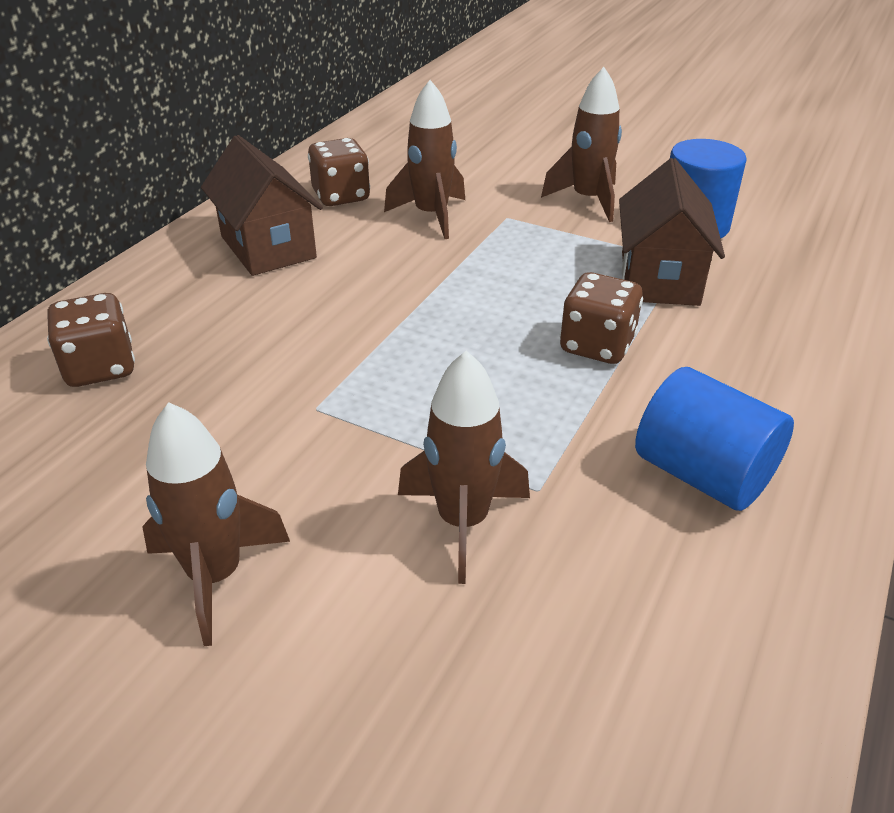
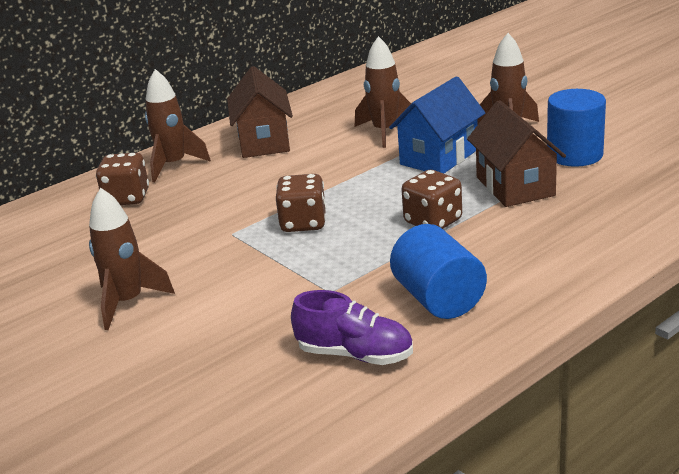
camera: 25 degrees right, 10 degrees down
(341, 196) = (333, 114): brown dice -> brown dice (303, 223)
(463, 522) = (273, 300): brown rocket -> brown rocket (173, 165)
(530, 246) = (439, 157): none -> blue house
(659, 278) = (515, 186): brown house -> brown house turned 45 degrees counterclockwise
(662, 604) = (355, 354): none -> purple shoe

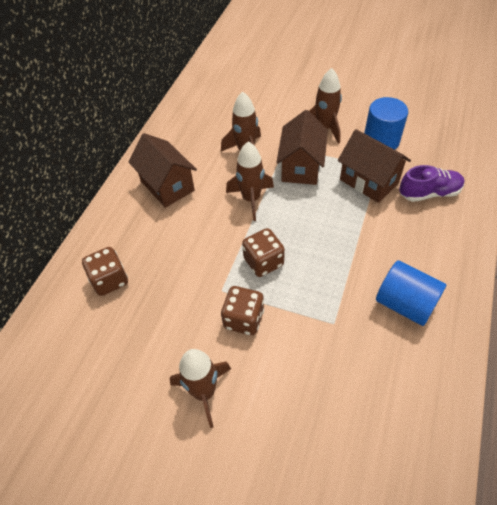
camera: 30 degrees left, 25 degrees up
(173, 165) = (118, 232): brown rocket -> brown rocket (251, 199)
(355, 354) = (396, 377): purple shoe -> purple shoe (429, 193)
(433, 222) = (345, 231): brown dice -> brown dice (244, 319)
(439, 157) = (301, 167): blue house -> brown house

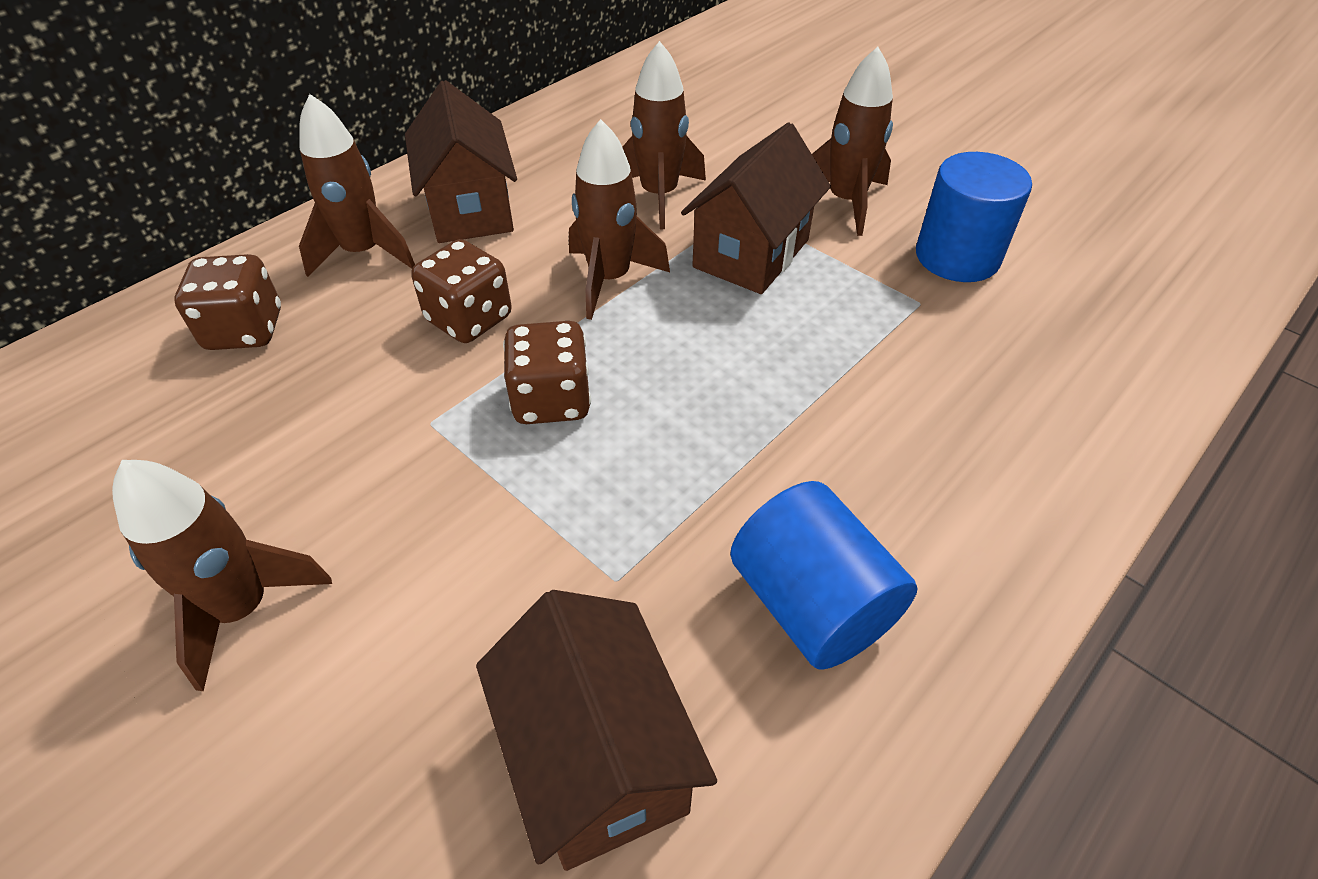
camera: 20 degrees right, 5 degrees down
(135, 224) = (364, 253): none -> brown rocket
(244, 319) = (431, 494): brown dice -> brown dice (469, 319)
(369, 181) = (882, 323): brown house -> brown house (597, 759)
(429, 193) = (1012, 389): purple shoe -> none

